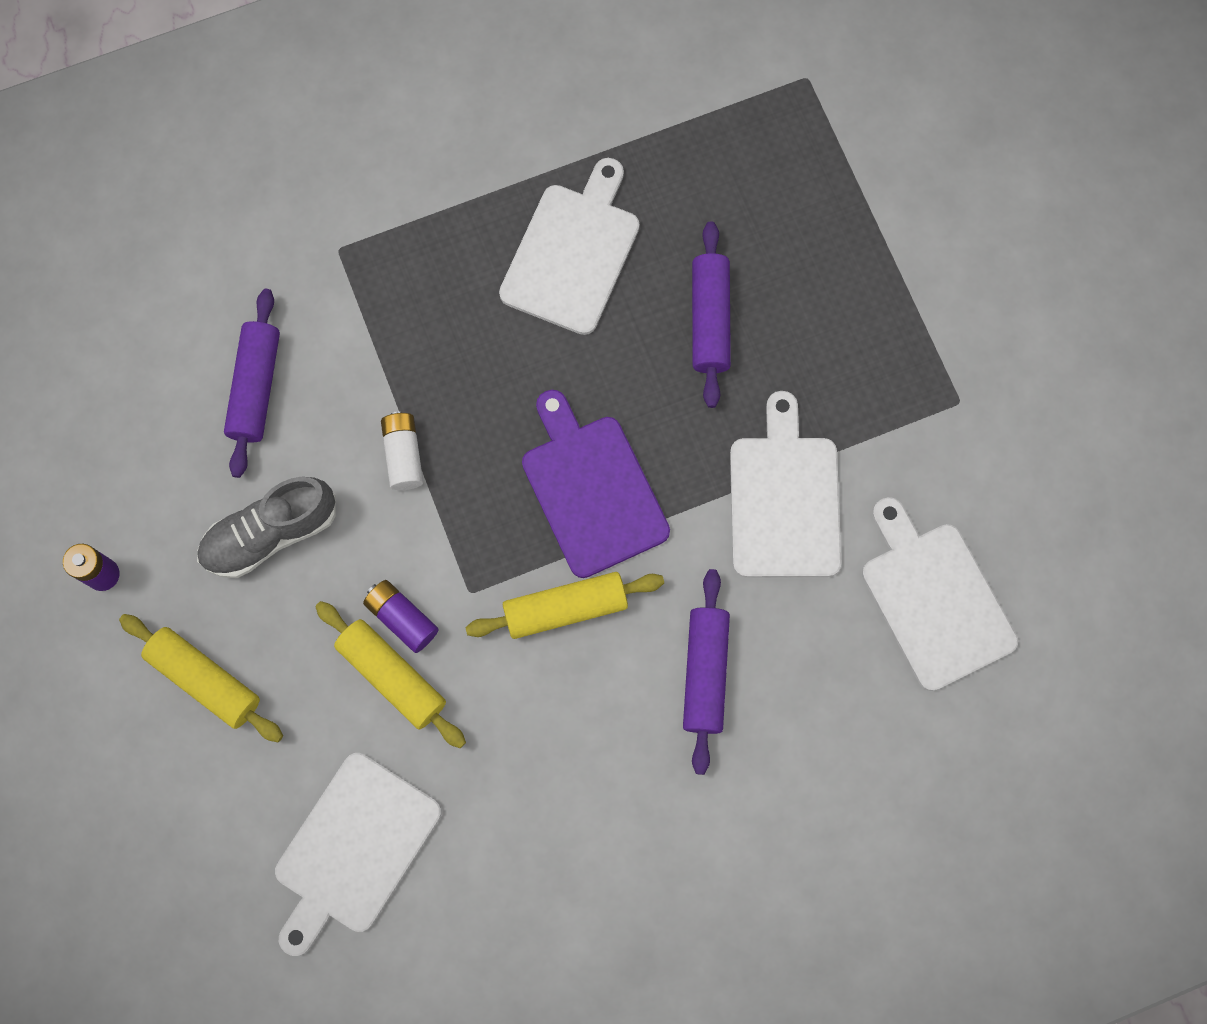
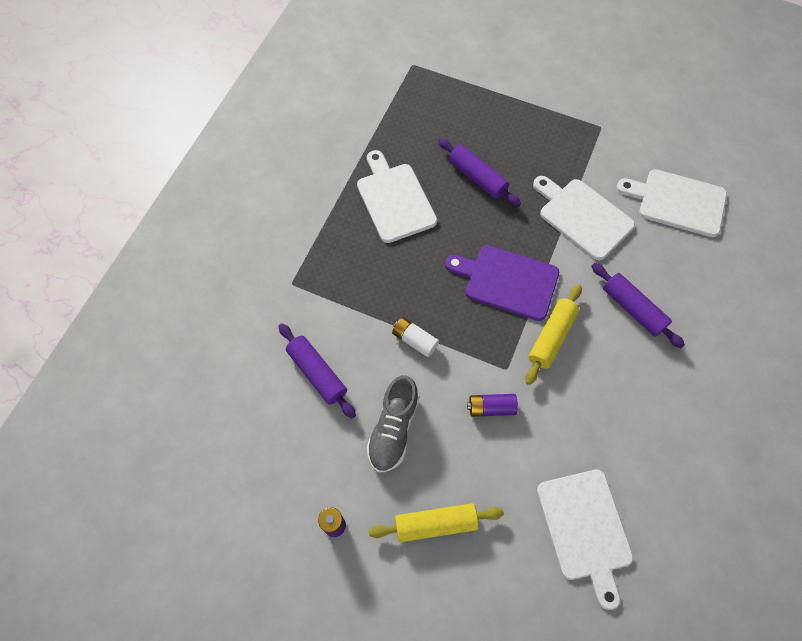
camera: 45 degrees left, 10 degrees down
(392, 676) = (515, 437): yellow rolling pin -> none

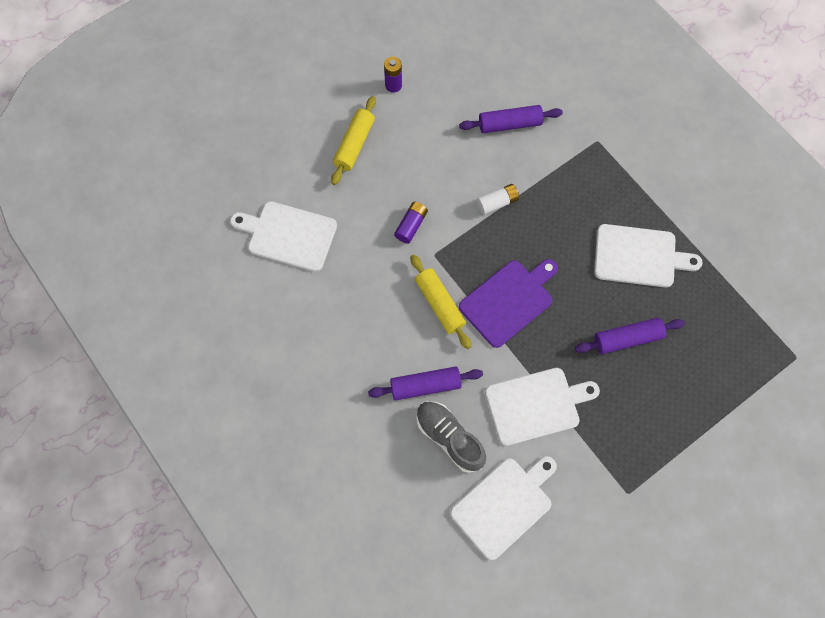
camera: 120 degrees right, 5 degrees up
(393, 429) = (436, 152): grey shoe -> grey shoe (449, 438)

